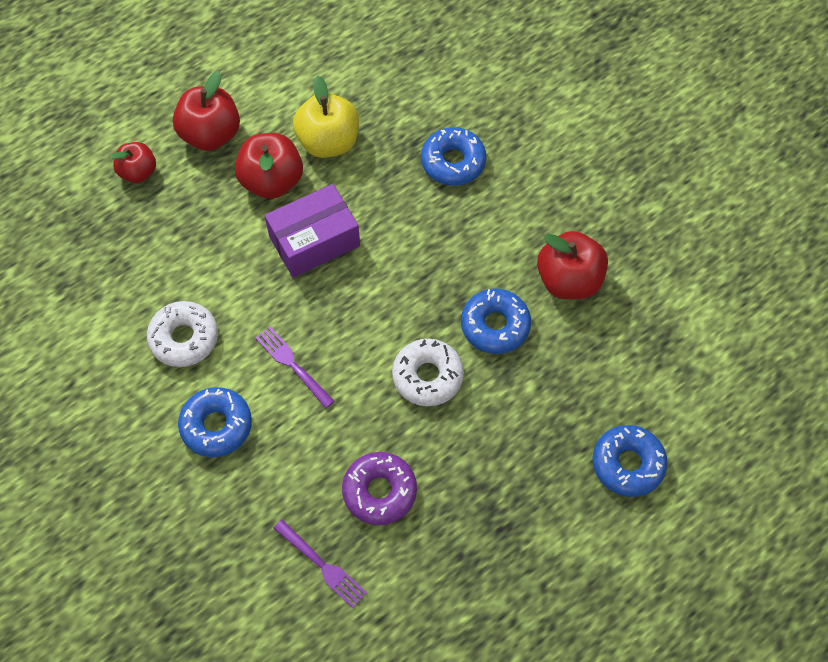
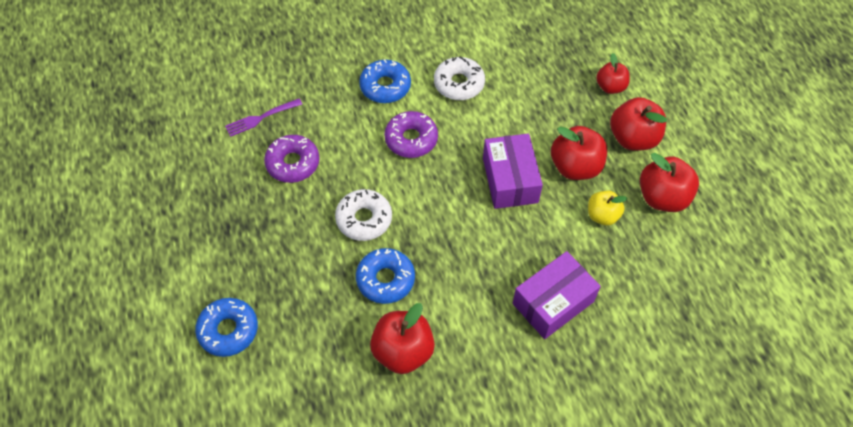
camera: 110 degrees right, 5 degrees down
(284, 93) = (662, 197): none -> red apple
(292, 365) = (411, 139): purple fork -> purple donut
(328, 142) = (602, 215): yellow apple -> yellow apple, size x0.63
(453, 162) = (553, 302): blue donut -> purple box

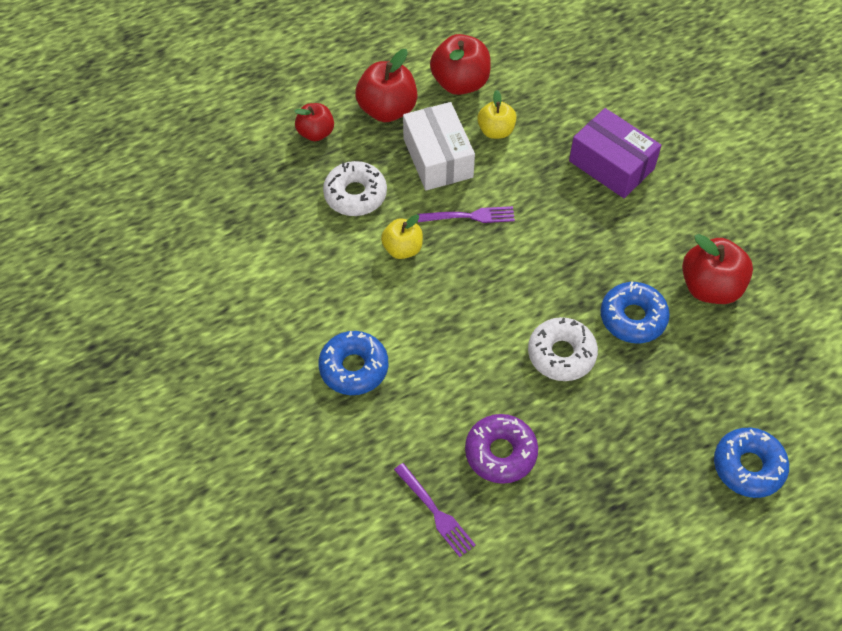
camera: 100 degrees left, 0 degrees up
(411, 139) = (433, 324): purple donut -> none
(459, 84) = (335, 285): white donut -> white donut (355, 194)
(484, 129) = (402, 249): none -> yellow apple
(510, 180) = (470, 216): purple box -> purple fork
(575, 167) = (438, 158): red apple -> white box

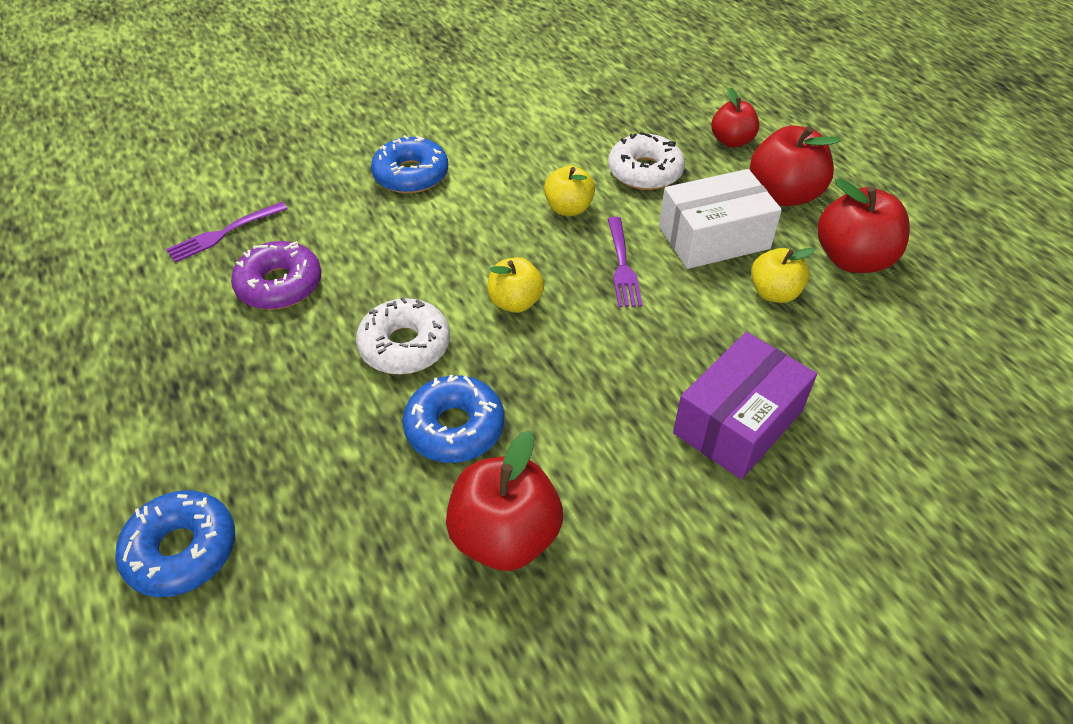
camera: 90 degrees right, 10 degrees down
(512, 284) = (515, 302): none -> yellow apple

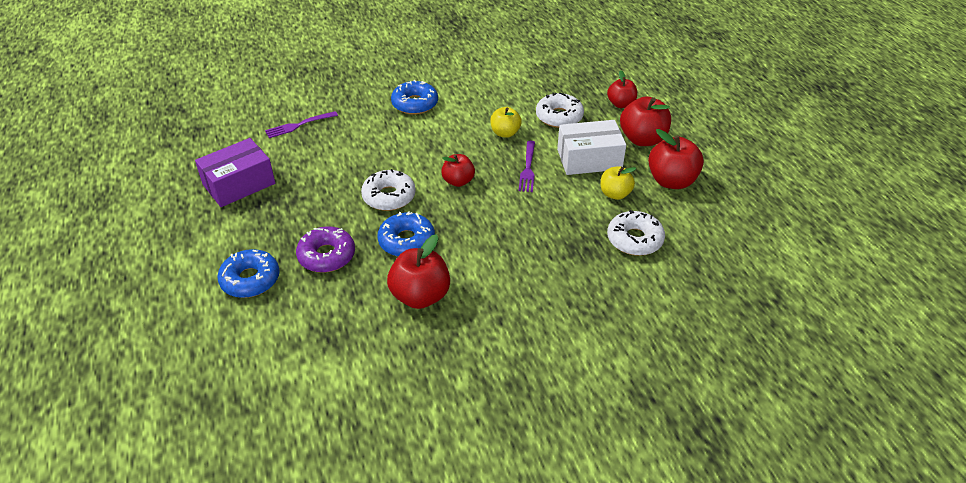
camera: 10 degrees right, 5 degrees down
(279, 285) = (325, 157): purple donut -> purple donut (326, 256)
(515, 302) = (458, 181): yellow apple -> red apple
(738, 422) = (568, 258): purple box -> purple box (239, 184)
(833, 371) = (634, 239): none -> white donut

